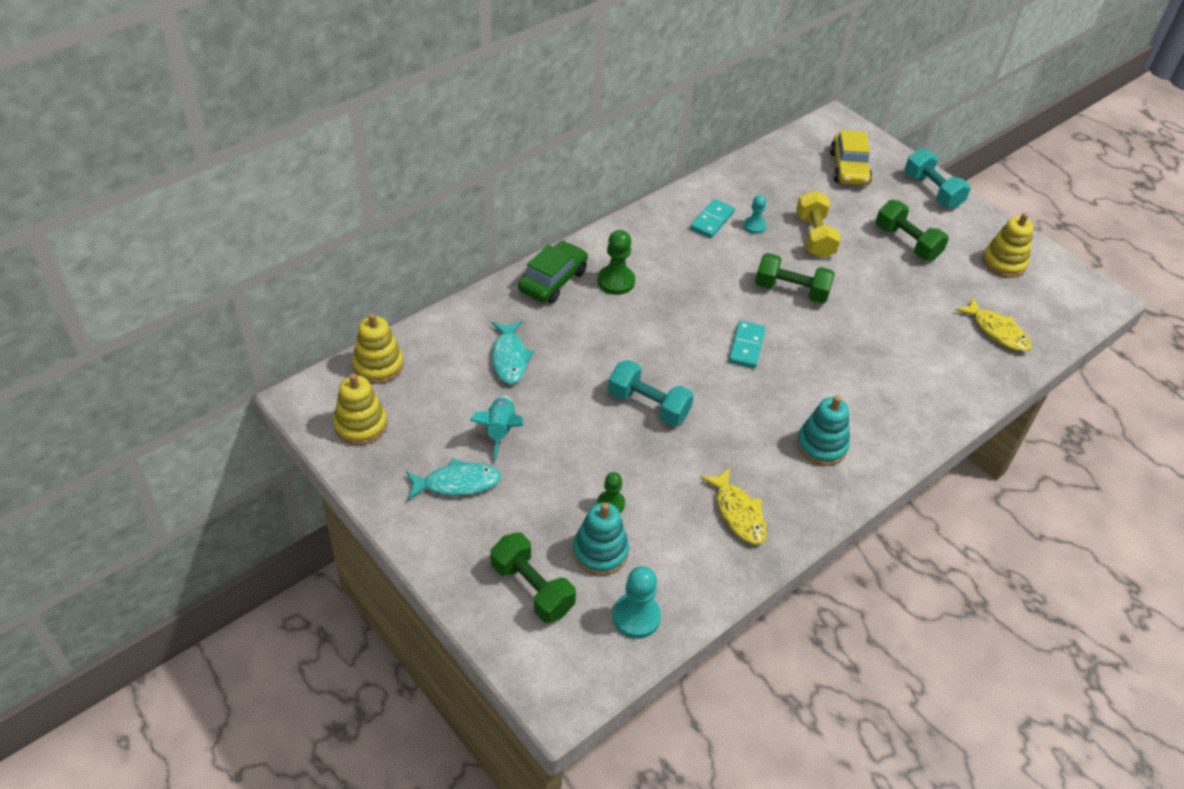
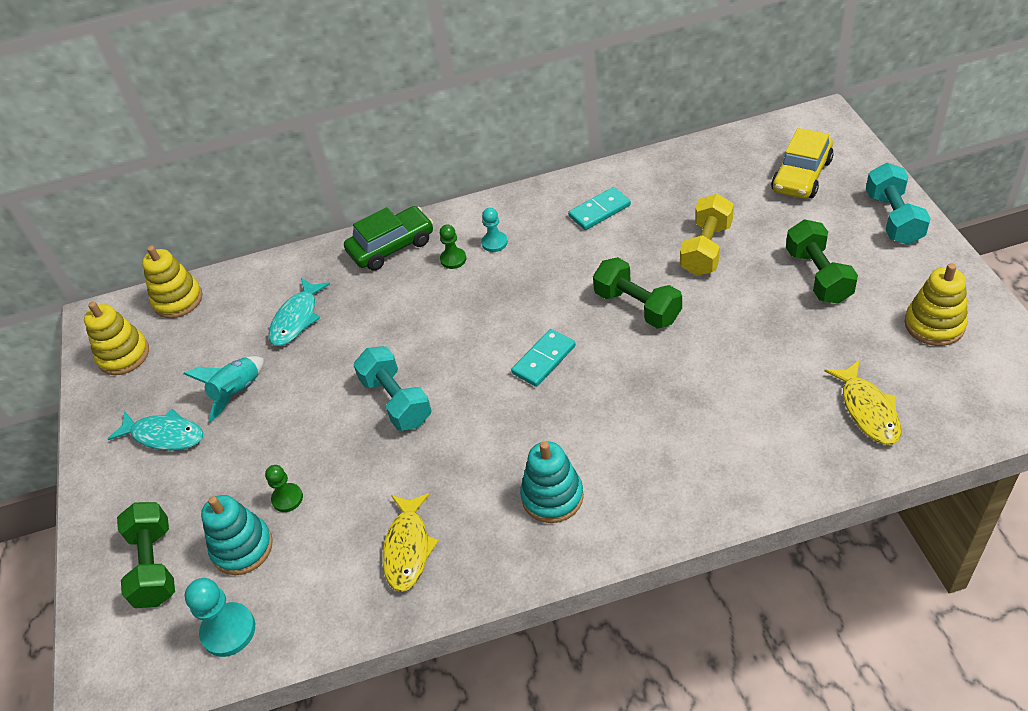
camera: 35 degrees right, 0 degrees up
(616, 281) = (453, 259): green pawn -> green pawn, size x0.63
(754, 226) = (643, 225): turquoise pawn -> turquoise pawn (494, 243)

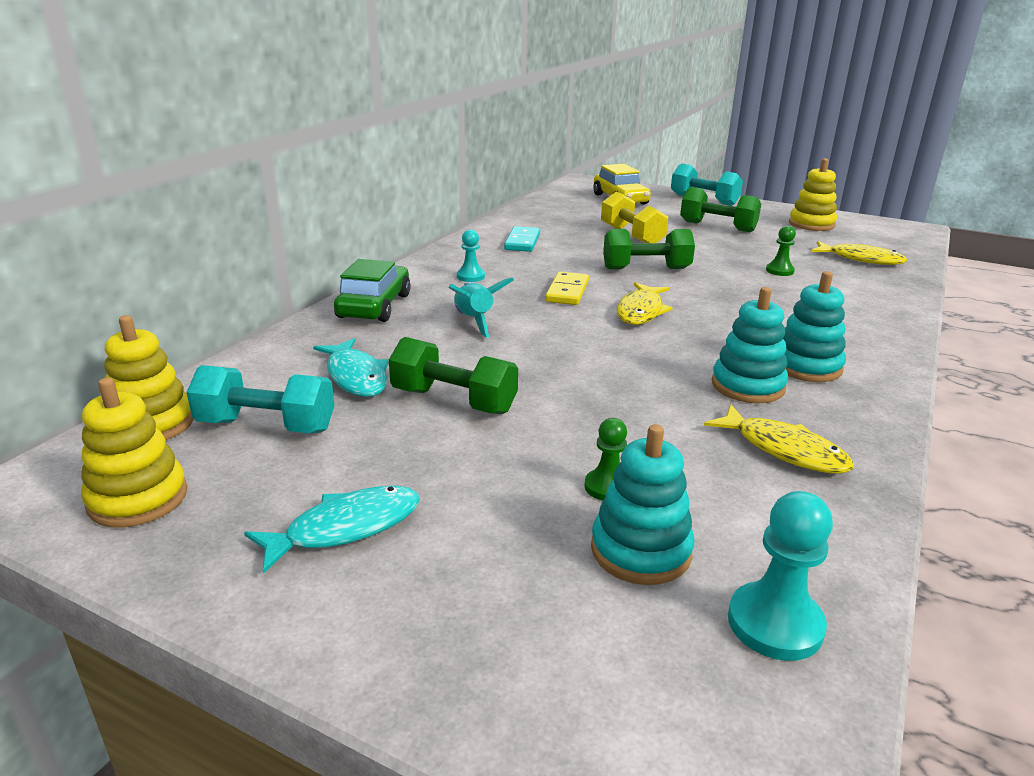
camera: 55 degrees left, 20 degrees down
(155, 565) = (568, 641): green dumbbell -> green dumbbell (454, 401)
(237, 392) = (384, 449): turquoise rocket -> turquoise rocket (474, 321)
(396, 401) = (573, 378): turquoise dumbbell -> turquoise dumbbell (266, 426)
(453, 259) = (451, 294): green pawn -> green pawn (779, 271)
(481, 484) = (747, 386): none -> turquoise stacking toy
(531, 303) = (567, 291): none -> yellow domino
(544, 360) = (641, 311): turquoise domino -> yellow fish

